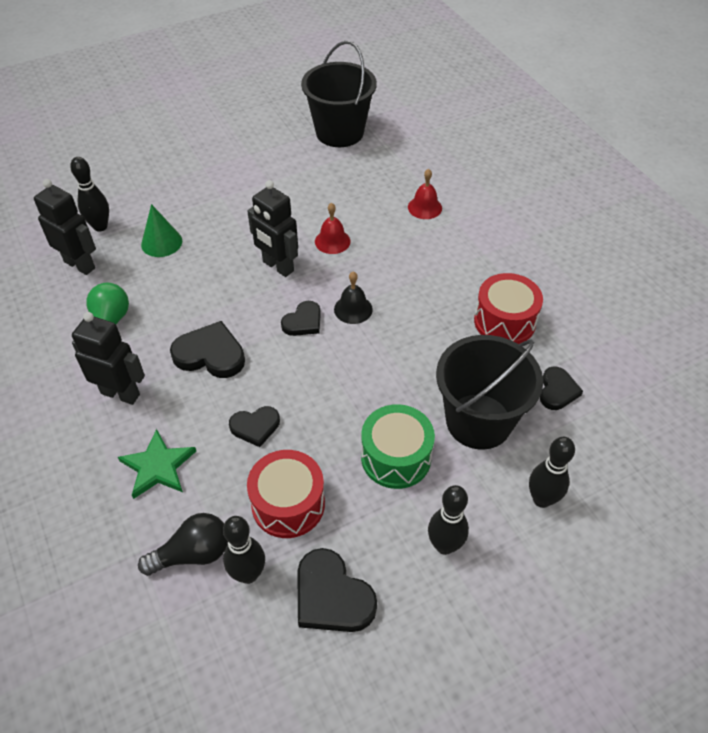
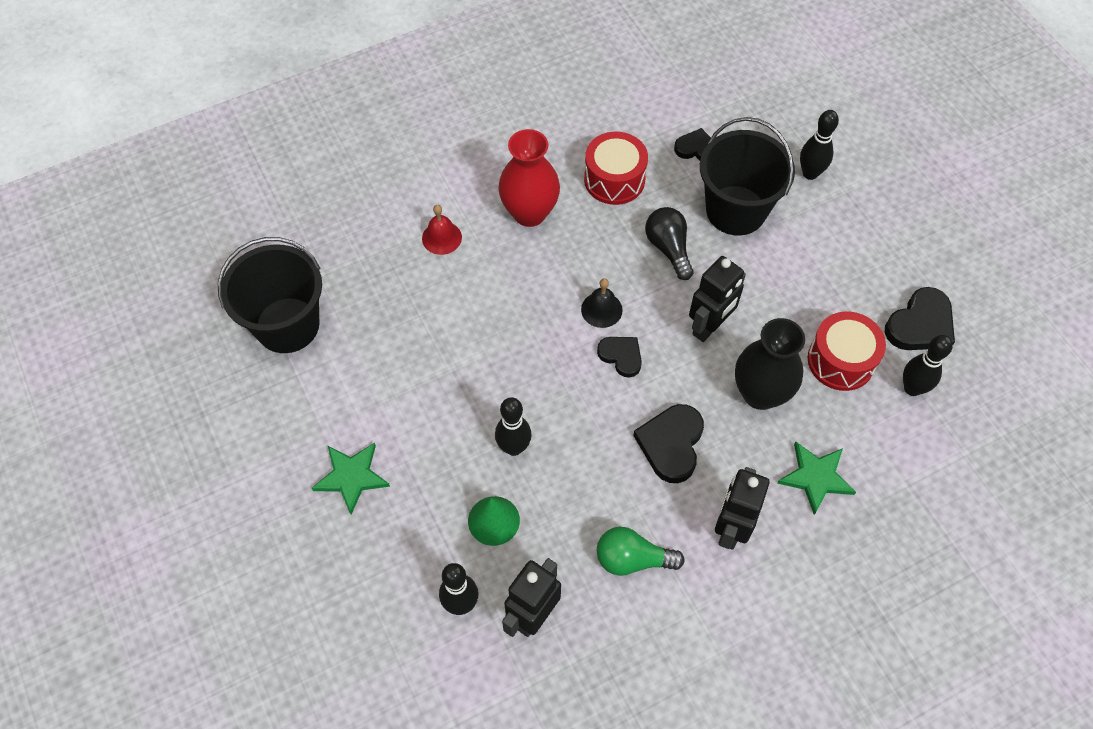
camera: 90 degrees left, 10 degrees up
(193, 553) = (901, 434): black light bulb -> black light bulb (668, 248)
(211, 169) = (351, 477): none -> green star
(255, 427) = (760, 393): black heart -> black vase
(278, 266) = (537, 385): black robot -> black robot (709, 327)
(332, 241) = (496, 330): red bell -> none
(396, 457) = (781, 275): green drum -> none
(444, 545) = (862, 244): black bowling pin -> black bowling pin (514, 447)
(457, 261) = (529, 213): none -> red vase

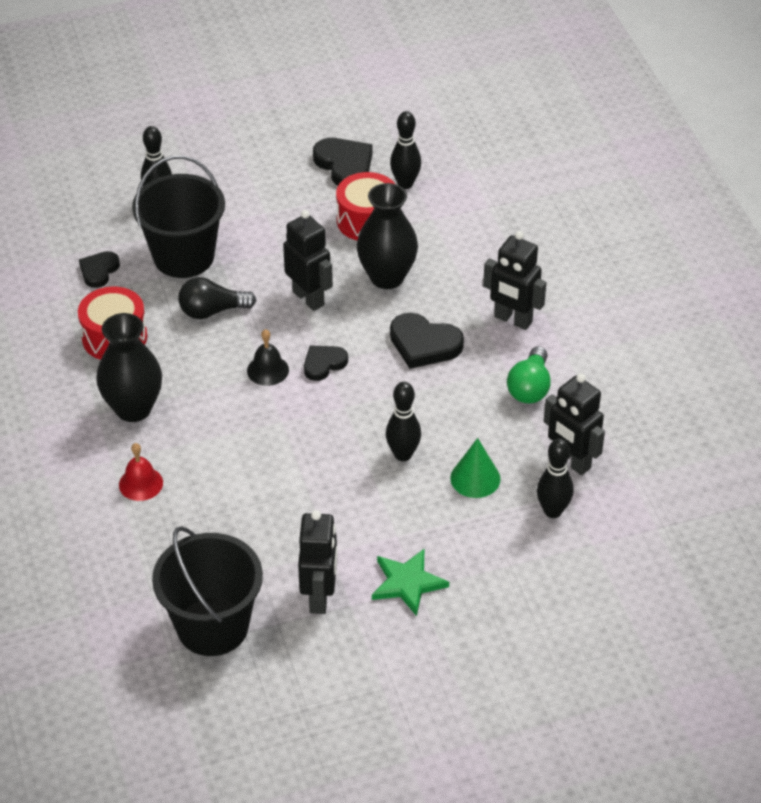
camera: 80 degrees left, 15 degrees down
(327, 404) = (320, 597): none -> black robot
(529, 213) = (133, 408): red vase -> black vase
(815, 477) = (475, 259): green star -> none

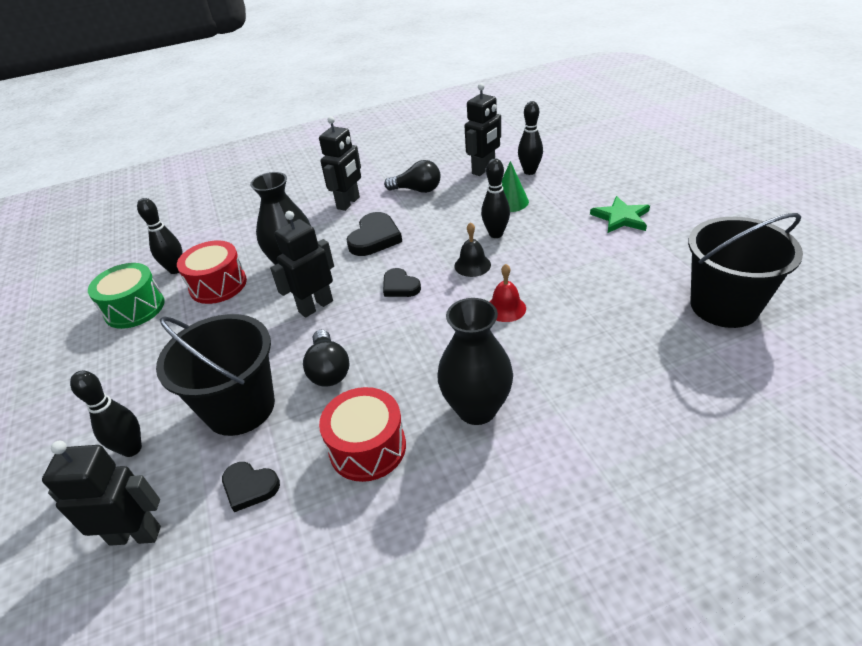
camera: 90 degrees left, 5 degrees down
(141, 483) = (580, 383): red bell -> red bell (505, 308)
(268, 370) = (410, 318): black bell -> black bell (472, 265)
(320, 597) = (657, 254): black robot -> black robot (135, 535)
(344, 165) = (135, 308): black heart -> green drum
(530, 388) = (417, 190): green light bulb -> black light bulb

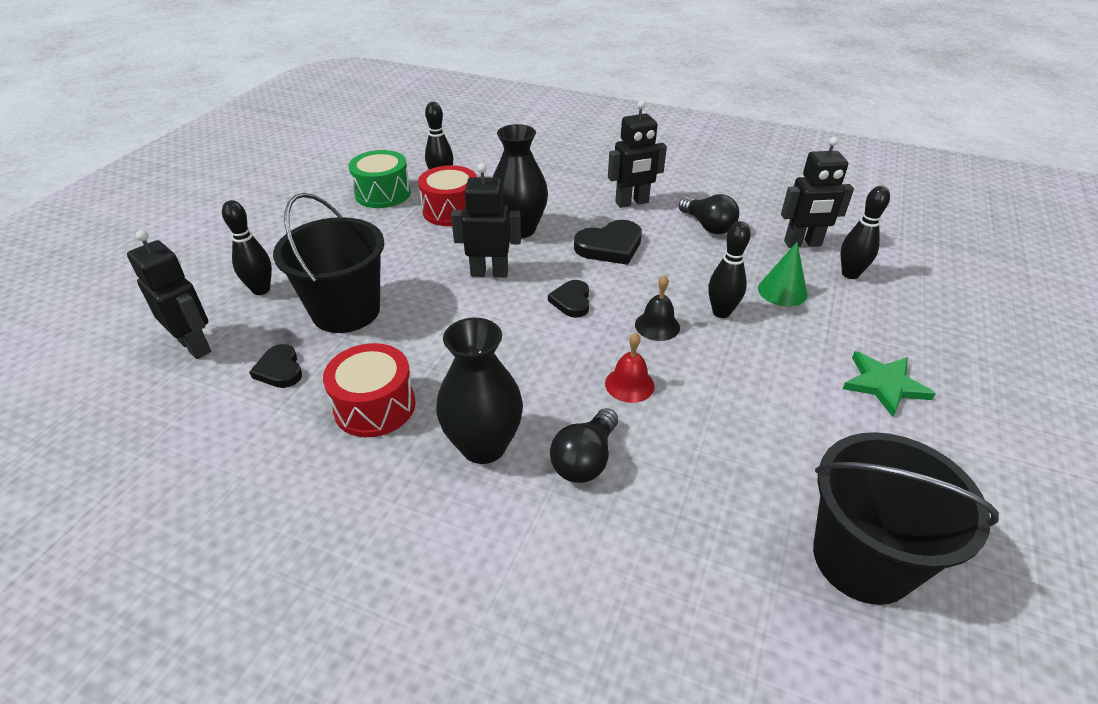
camera: 40 degrees right, 0 degrees up
(329, 370) = (430, 328): black light bulb -> black light bulb (585, 460)

